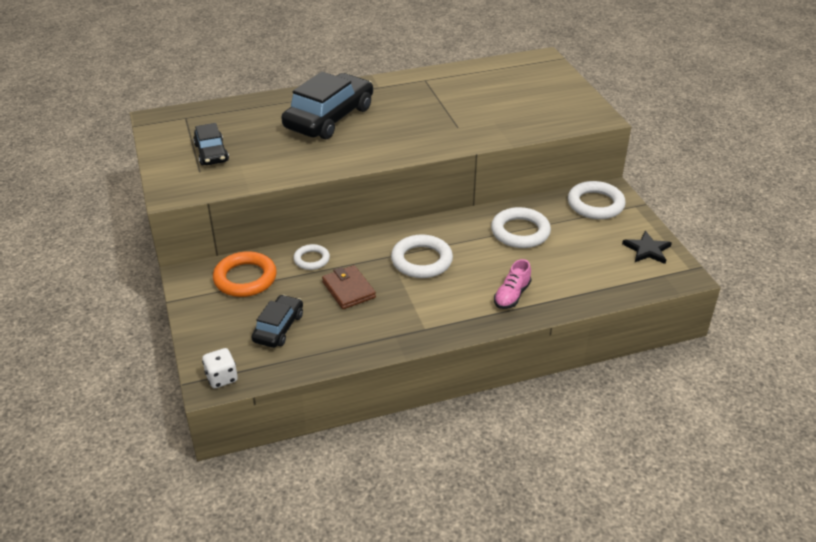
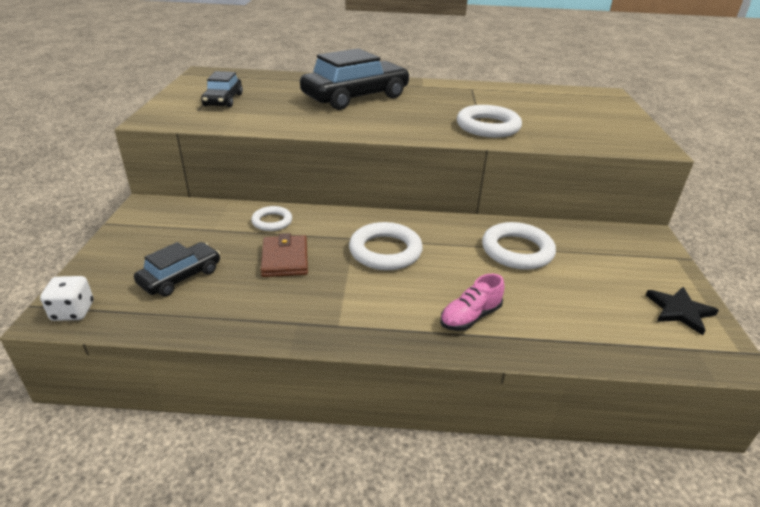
camera: 20 degrees right, 5 degrees down
(245, 278) = (194, 222): orange ring -> none
(595, 204) = (624, 244): white ring -> white ring (488, 126)

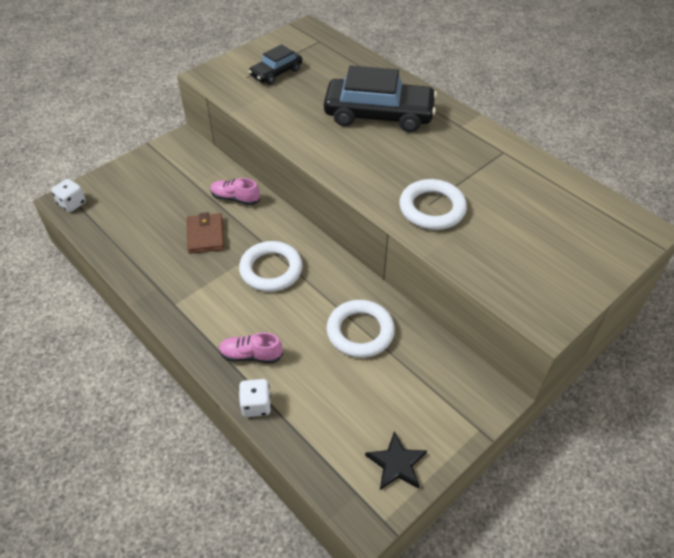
camera: 45 degrees right, 15 degrees up
(180, 277) = (140, 212): black car -> none
(272, 221) = (235, 198): white ring -> pink shoe
(285, 259) = (205, 235): brown wallet -> brown wallet turned 45 degrees counterclockwise
(536, 348) = (256, 405): none -> white dice

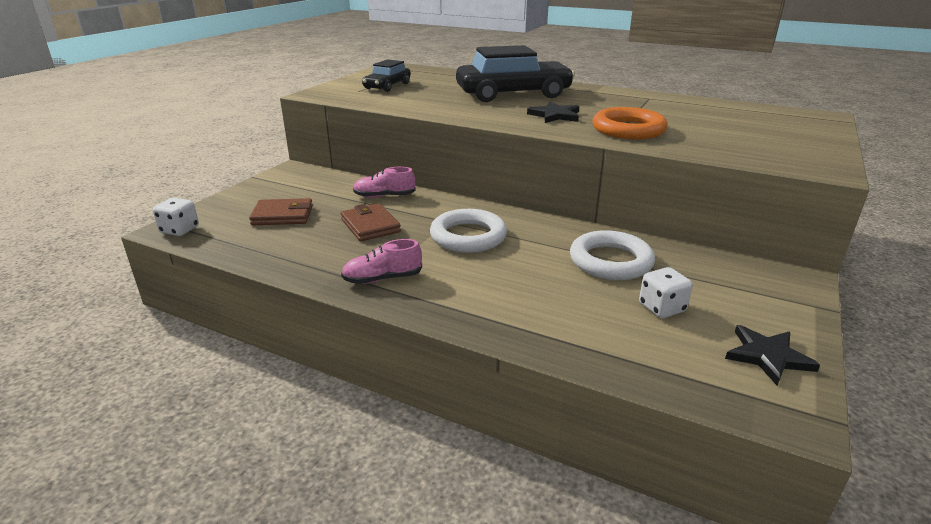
camera: 20 degrees left, 20 degrees down
(148, 204) = (283, 215): none -> brown wallet
(251, 355) = (504, 305): pink shoe -> pink shoe (382, 279)
(256, 405) = (551, 347): white dice -> white dice (662, 308)
(387, 166) = (555, 115): none -> black star
(432, 208) = (628, 129): white ring -> orange ring

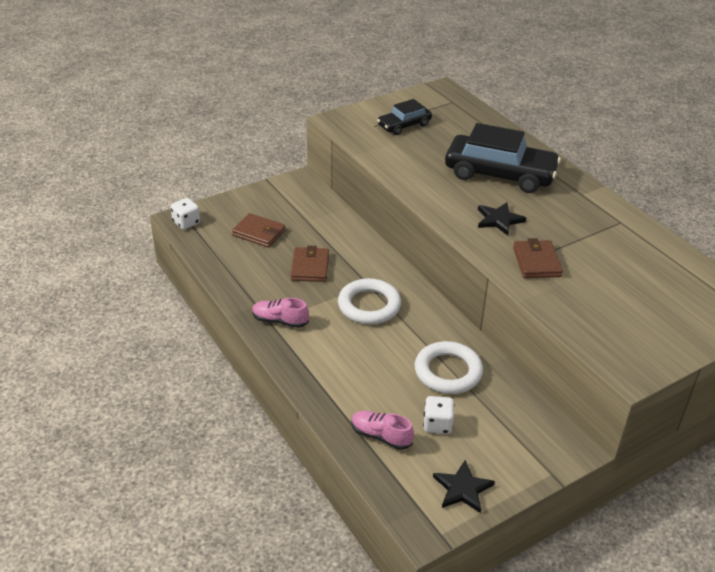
camera: 30 degrees right, 10 degrees up
(384, 196) = (344, 238): pink shoe -> pink shoe (381, 436)
(628, 129) = (536, 262): orange ring -> brown wallet

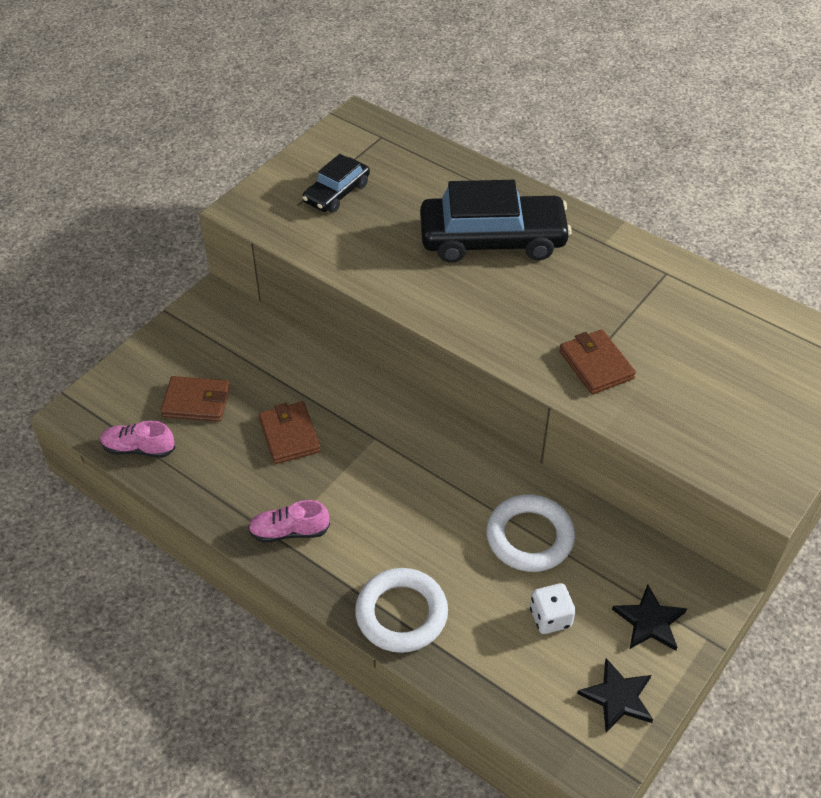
camera: 20 degrees left, 10 degrees up
(186, 223) = (88, 415): white dice -> none
(369, 305) = (391, 470): white ring -> white ring (401, 614)
(381, 436) = (492, 659): pink shoe -> pink shoe (139, 448)
(499, 220) = (523, 313): black star -> black star (649, 621)

